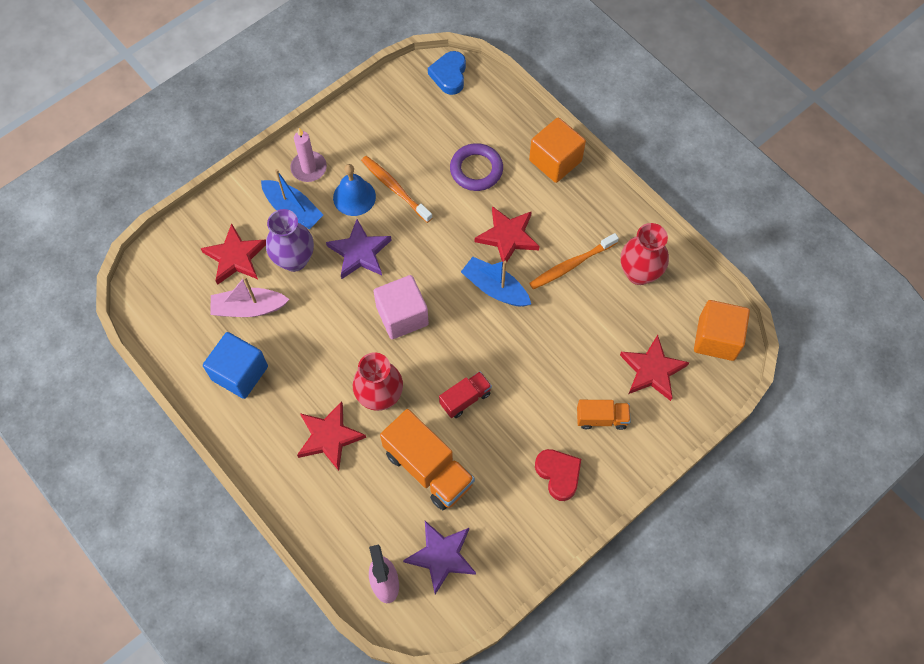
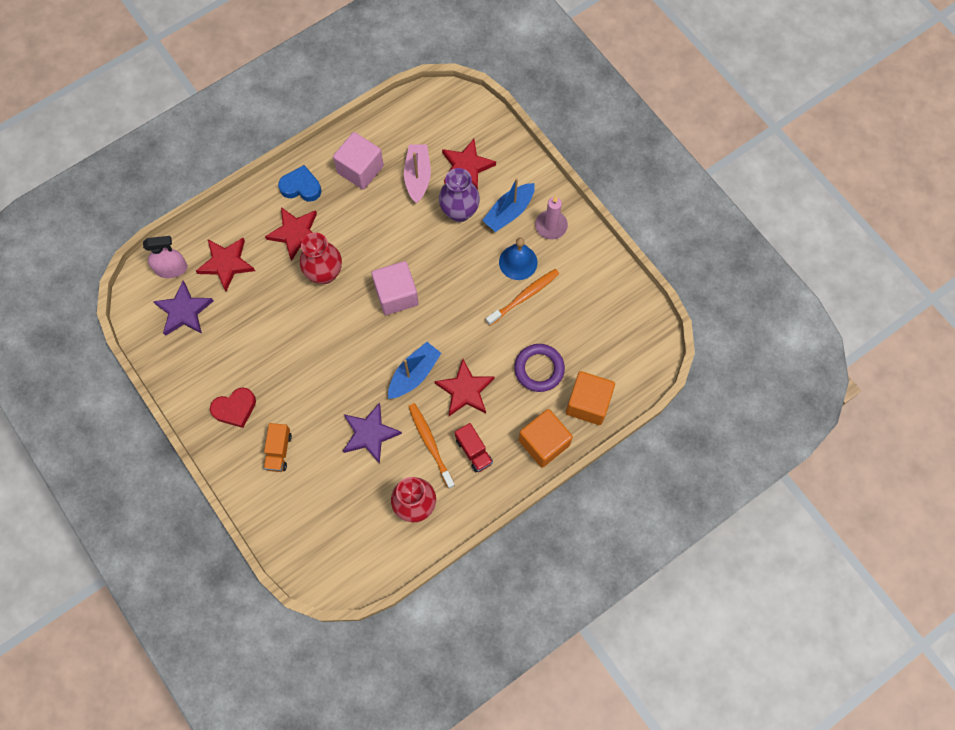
camera: 95 degrees right, 5 degrees up
(240, 373) = (360, 169): blue cube -> pink cube
(360, 252) = (461, 264): purple star -> purple star (370, 434)
(428, 468) = (257, 306): orange truck -> none
(449, 75) = (648, 353): blue heart -> blue heart (301, 187)
(465, 399) = (313, 340): red truck -> red truck (473, 451)
(652, 370) = (317, 502): red star -> red star (226, 263)
(716, 338) = (340, 566): orange cube -> orange cube (588, 403)

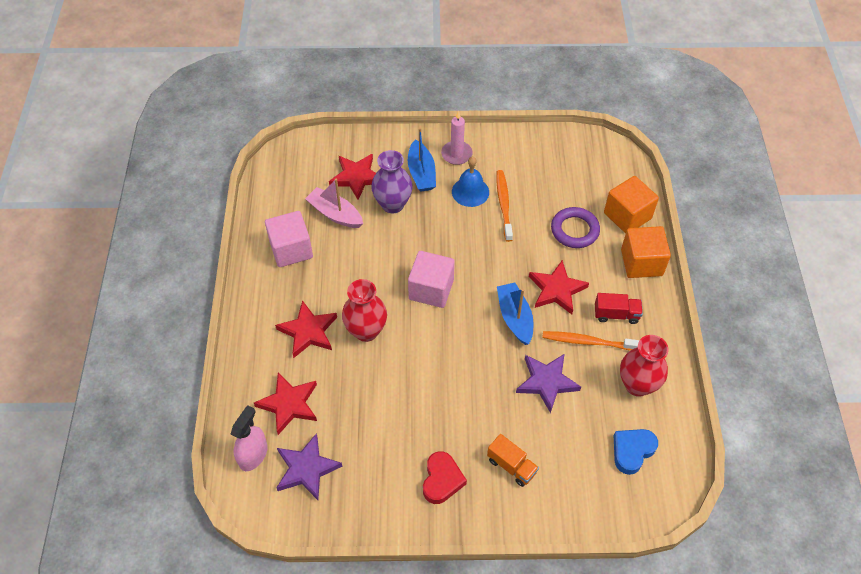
camera: 55 degrees left, 15 degrees down
(301, 187) = (267, 302): blue heart -> blue heart (632, 451)

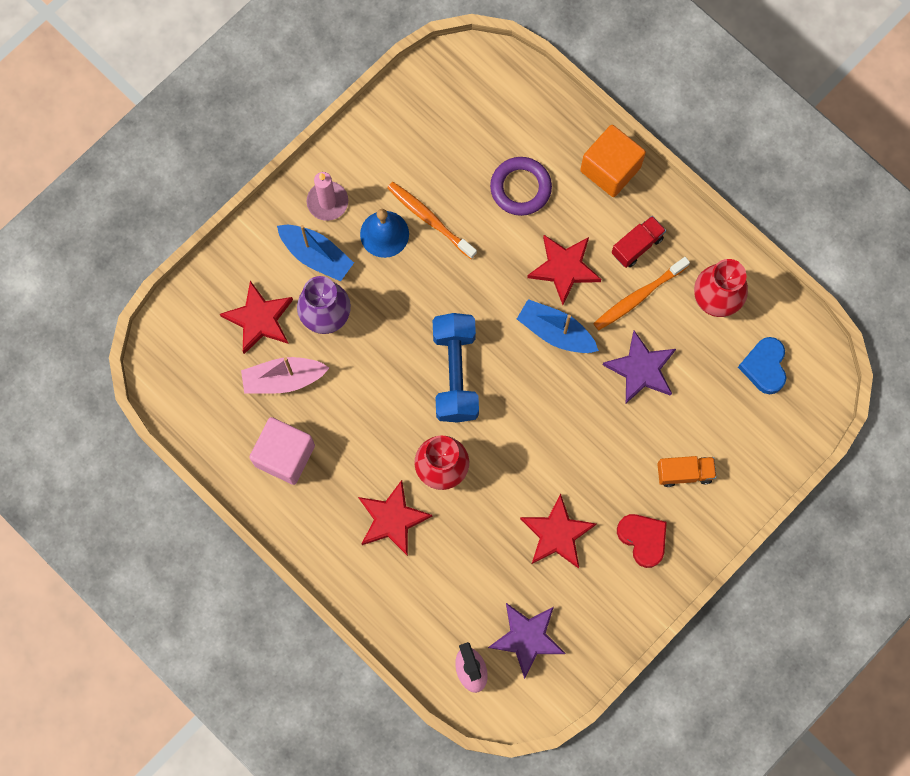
camera: 45 degrees left, 20 degrees up
(289, 404) = (451, 600): red star -> red star (557, 534)
(431, 289) = (455, 373): pink cube -> blue dumbbell
(627, 216) = (552, 127): orange cube -> none

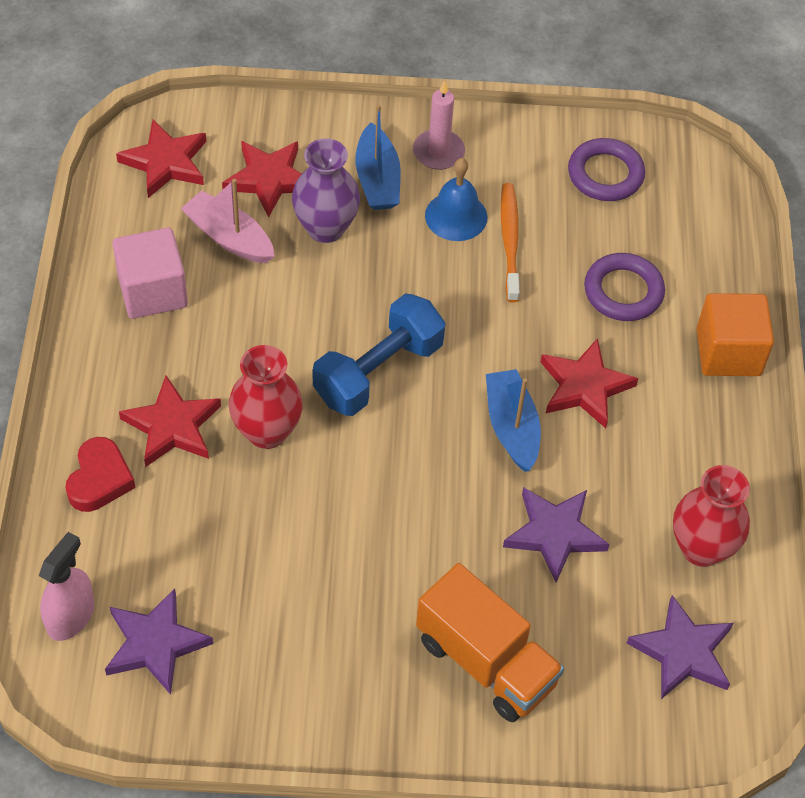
camera: 45 degrees right, 20 degrees down
(430, 120) = (605, 174): none -> purple ring
(557, 534) = (298, 587): red star -> red star (165, 162)
(637, 246) = (678, 433): red truck -> none
(638, 297) = (627, 474): orange toothbrush -> none
(643, 539) = (372, 676): red heart -> red heart (99, 479)
(684, 473) = (486, 662): orange truck -> orange truck, size x1.81
(764, 367) = (682, 652): blue heart -> purple star

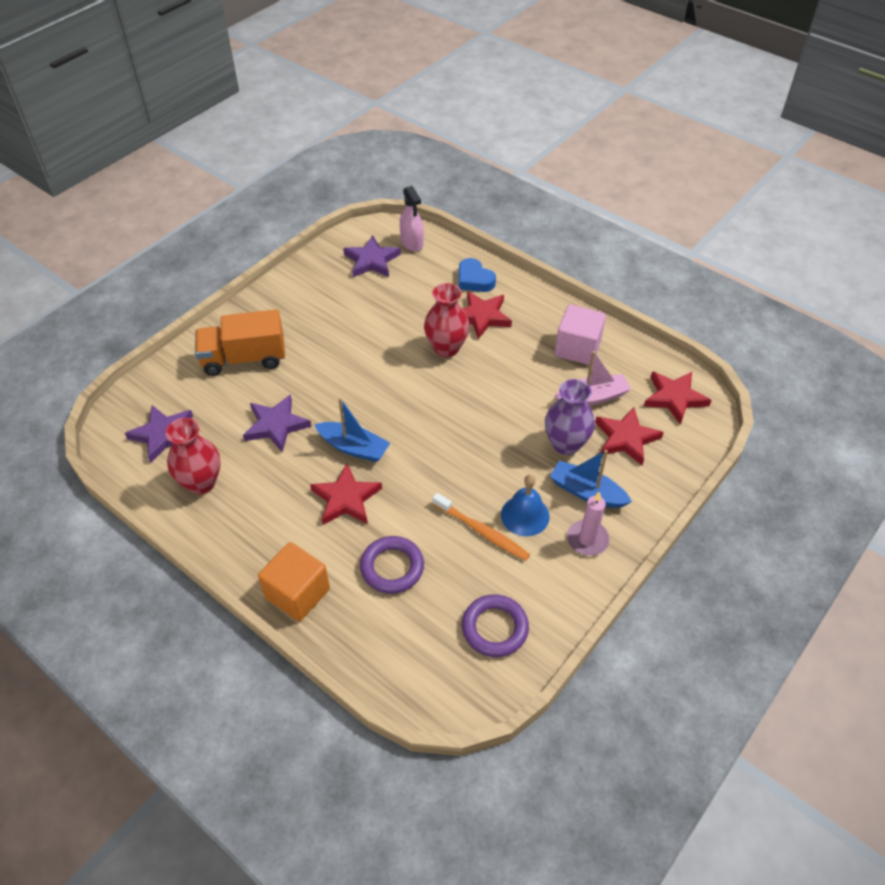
camera: 130 degrees right, 5 degrees down
(99, 479) = (474, 280): red heart -> blue heart
(378, 372) = (442, 411): blue dumbbell -> none

